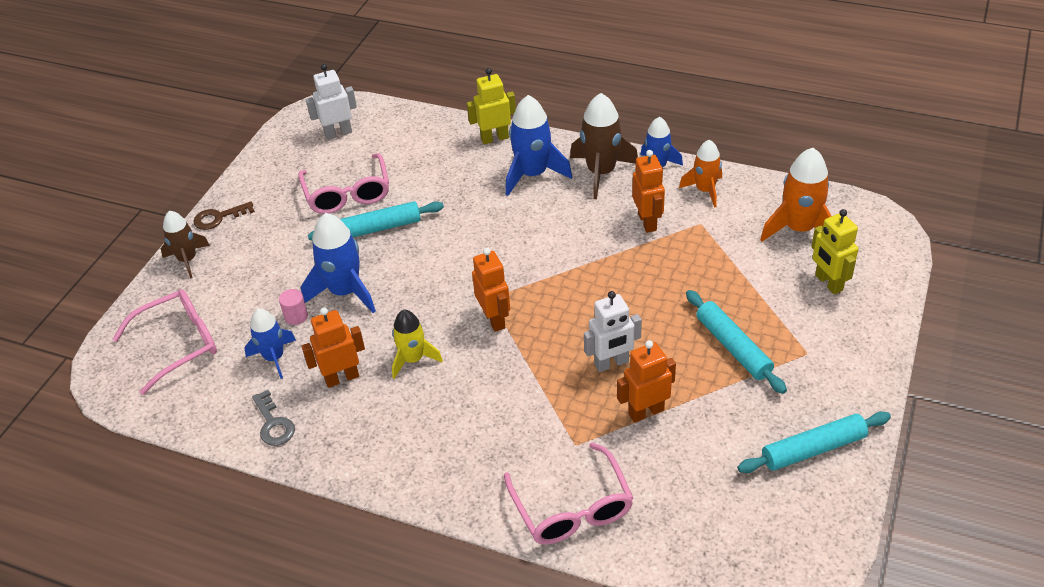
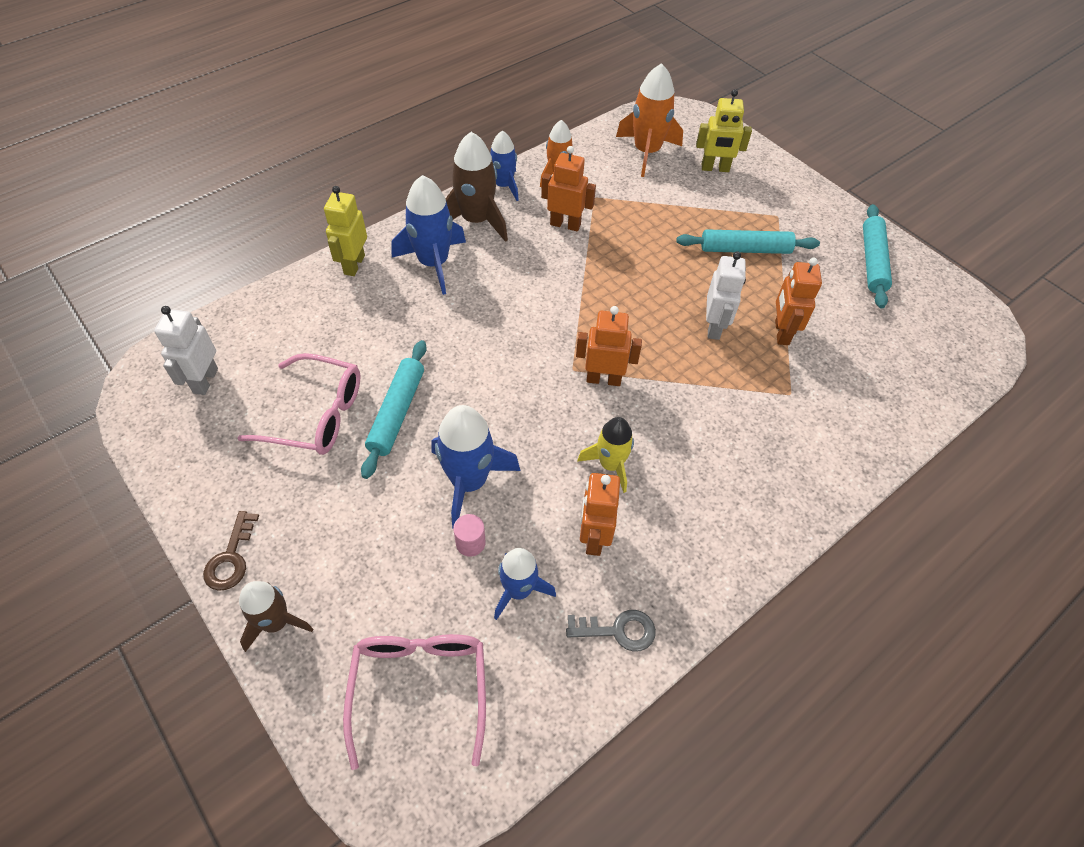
camera: 65 degrees left, 10 degrees up
(572, 507) = (858, 429): pink glasses -> none

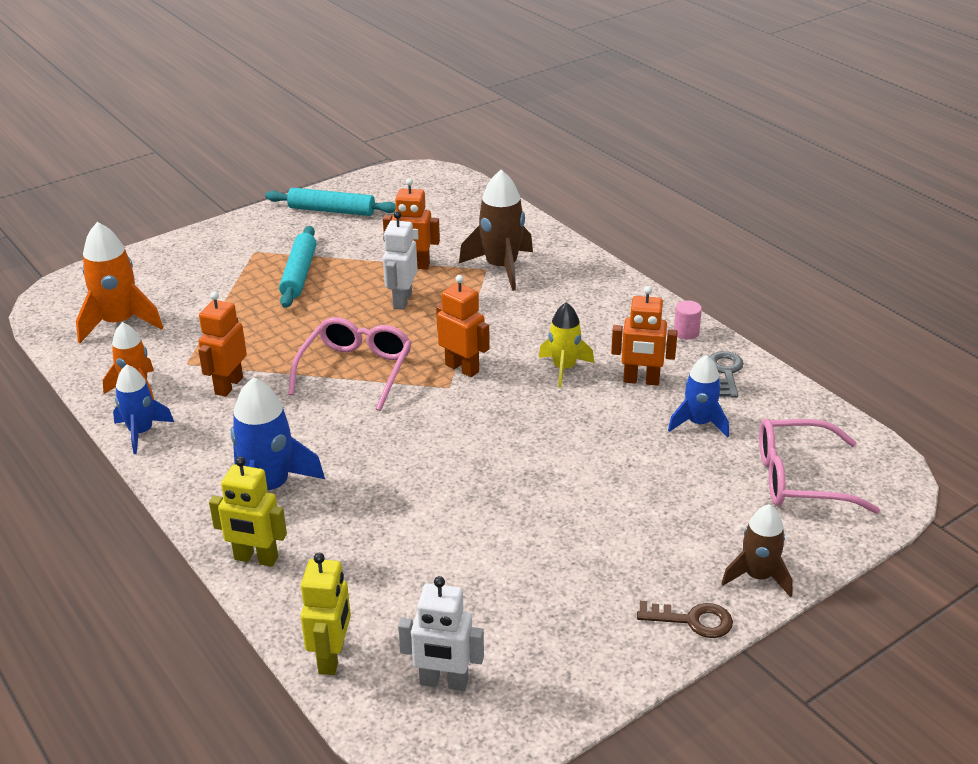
camera: 85 degrees left, 20 degrees down
(316, 415) = (502, 572): pink glasses -> pink glasses (356, 370)
(397, 412) = (500, 507): turquoise rolling pin -> none
(469, 482) = (587, 454): blue rocket -> none
(470, 543) = (655, 452): pink cylinder -> pink cylinder (686, 332)
(476, 220) = (200, 454): brown rocket -> brown rocket (501, 267)
(603, 379) = (462, 368): orange robot -> orange robot turned 120 degrees clockwise
(714, 327) = (402, 300): white robot -> white robot turned 90 degrees counterclockwise
(715, 168) = (166, 281): yellow robot -> yellow robot (332, 657)

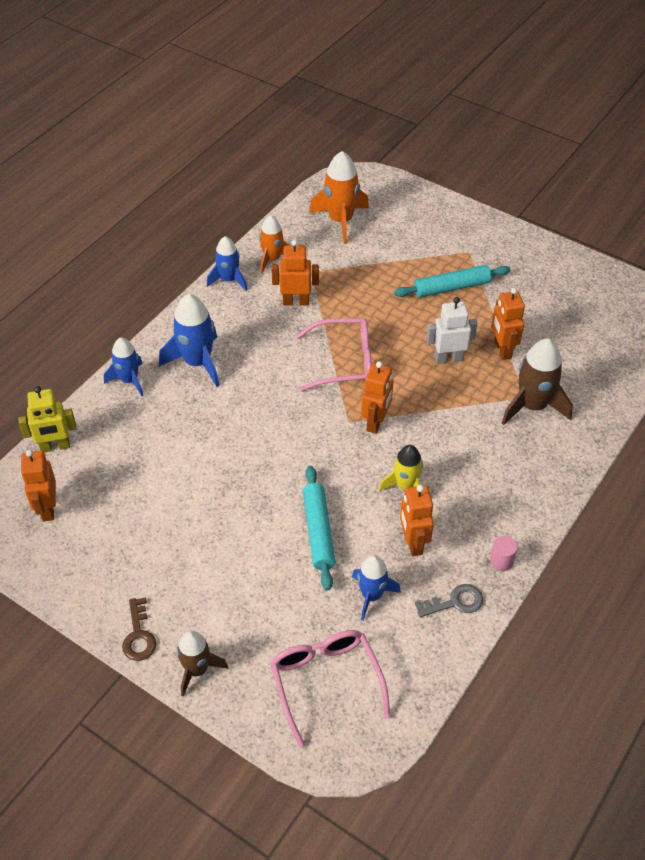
camera: 70 degrees right, 15 degrees up
(256, 559) = (129, 380): yellow robot -> blue rocket
(331, 211) = (555, 273): turquoise rolling pin -> turquoise rolling pin (318, 531)
(444, 682) = (47, 508): white robot -> orange robot

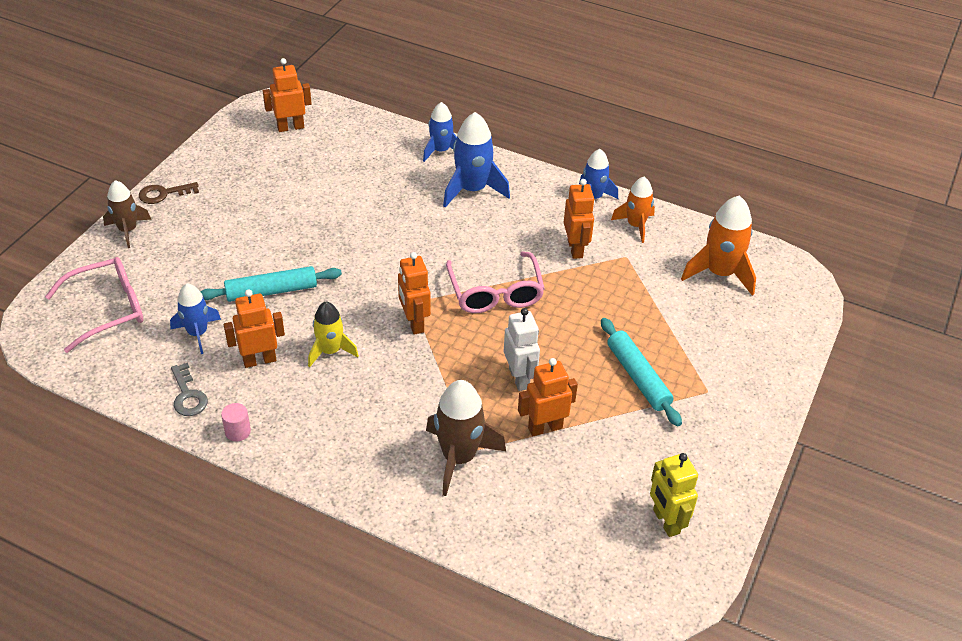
camera: 80 degrees right, 5 degrees down
(55, 447) = (357, 121): yellow robot -> yellow robot (665, 521)
(376, 422) = (414, 323): orange robot -> orange robot turned 60 degrees clockwise

